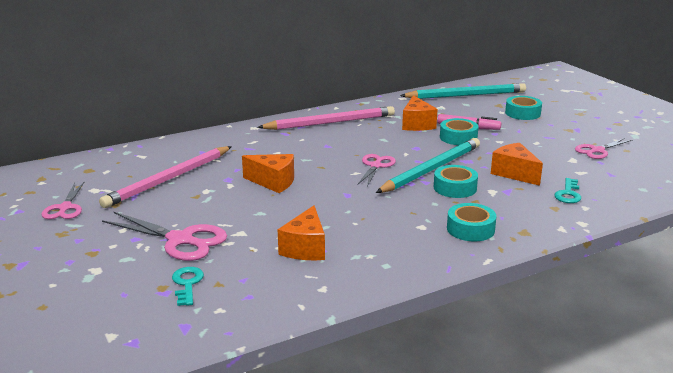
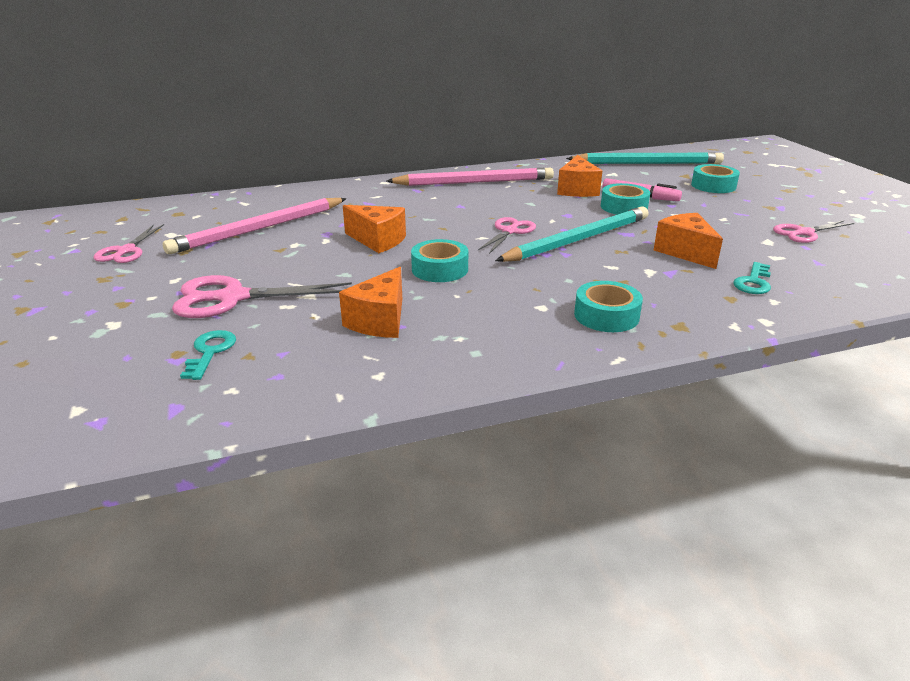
camera: 10 degrees right, 5 degrees up
(180, 240) = (233, 298): pink scissors -> pink scissors turned 135 degrees clockwise
(455, 188) = (601, 263): turquoise tape -> turquoise tape (440, 269)

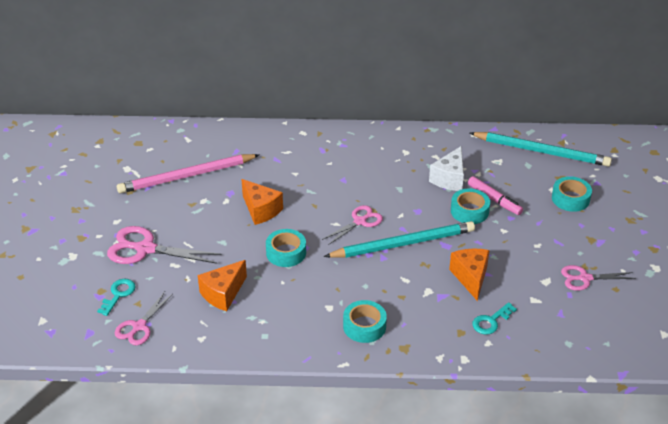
camera: 20 degrees right, 10 degrees up
(126, 251) = (94, 182): pink scissors -> pink scissors (139, 326)
(474, 182) = (373, 148): pink pencil -> none
(577, 190) = (449, 179): orange cheese -> white cheese

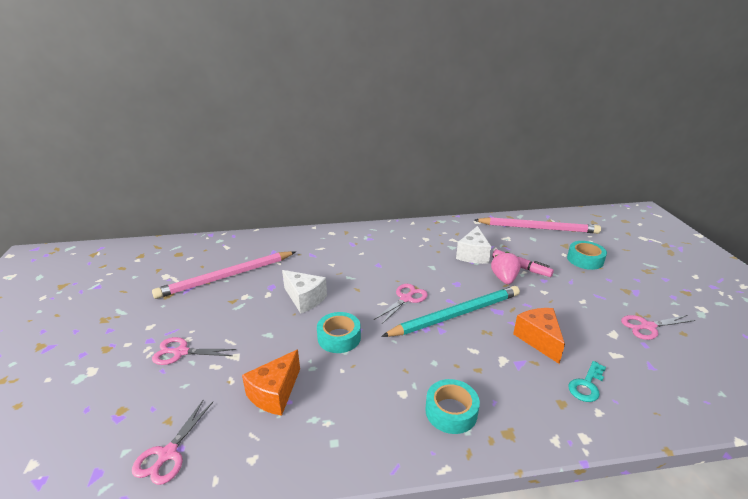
camera: 10 degrees left, 10 degrees down
(118, 294) = (143, 412): turquoise key -> none
(145, 249) = (181, 352): pink scissors -> pink scissors, size x0.63
(261, 210) = (305, 299): orange cheese -> white cheese
(469, 211) = (504, 279): turquoise tape -> pink strawberry
(541, 151) = (538, 228): turquoise pencil -> pink pencil

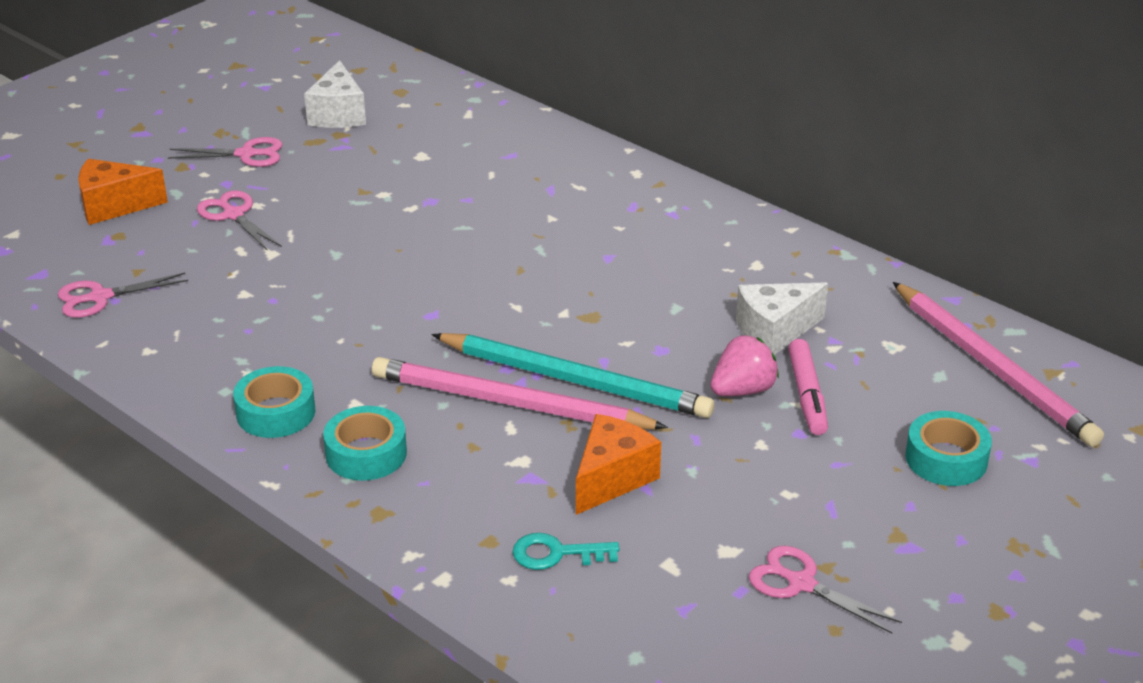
camera: 50 degrees right, 5 degrees up
(226, 277) = (403, 156): pink pencil -> pink pencil (510, 403)
(275, 393) = (247, 314): orange cheese -> orange cheese (114, 206)
(305, 299) = (439, 240): white cheese -> white cheese (338, 114)
(339, 337) = (396, 307): turquoise tape -> turquoise tape (276, 412)
(406, 299) = (554, 321): pink scissors -> pink scissors (246, 154)

